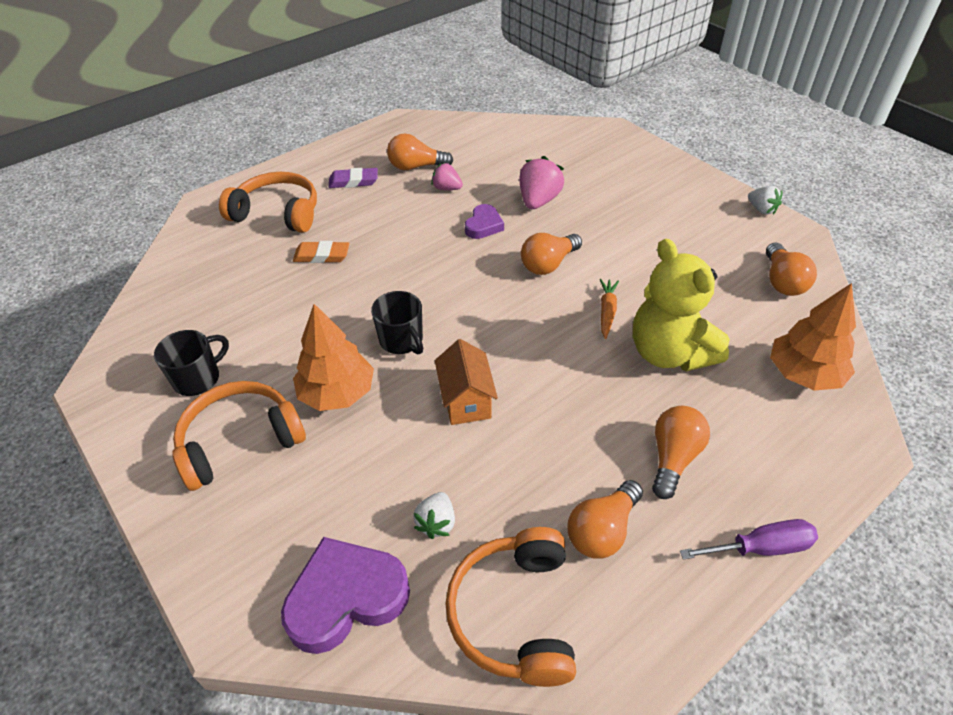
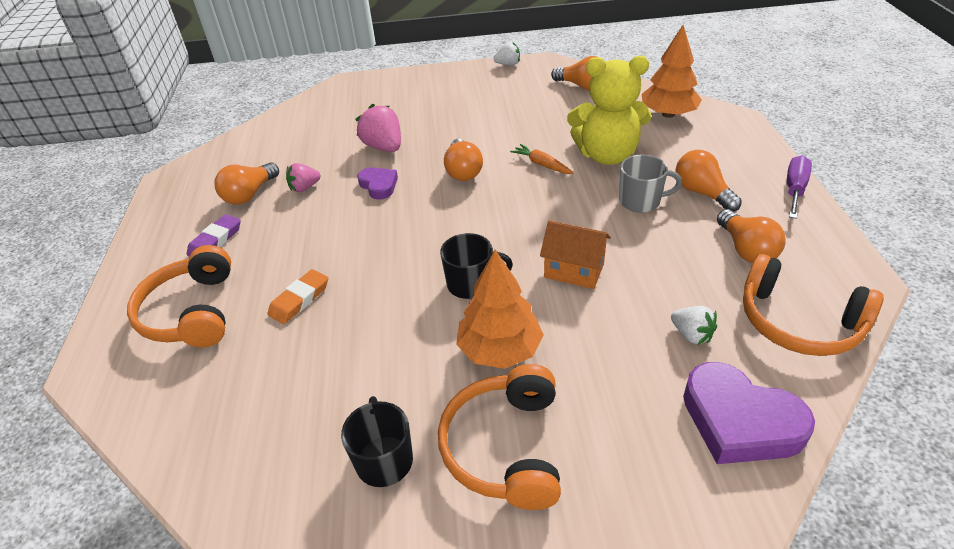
camera: 55 degrees left, 5 degrees down
(278, 213) = (191, 312): orange headphones -> orange headphones turned 60 degrees counterclockwise
(346, 597) = (739, 421): purple heart -> purple heart turned 60 degrees counterclockwise
(612, 410) = (641, 201): none -> grey mug

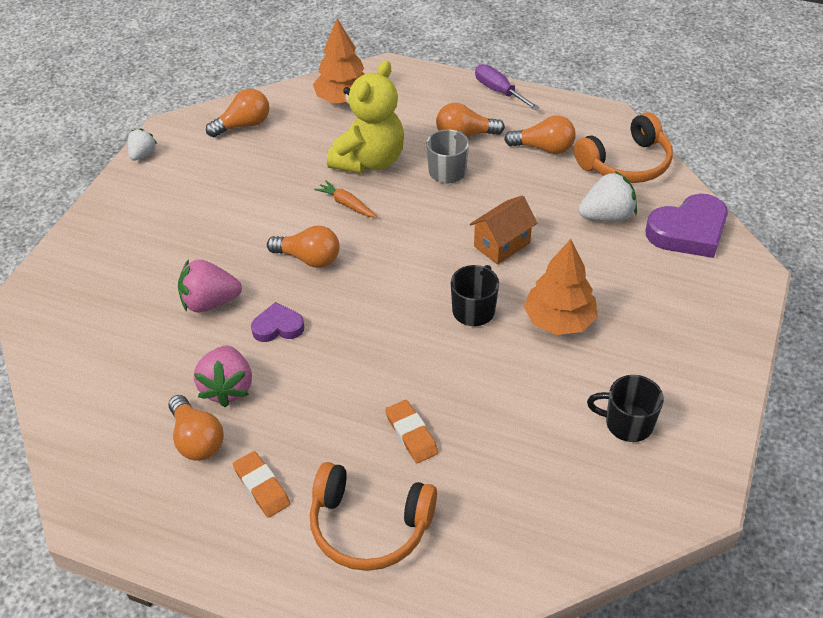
camera: 65 degrees left, 5 degrees up
(215, 240) = (261, 487): purple eraser -> orange eraser
(304, 188) = (227, 388): pink strawberry -> pink strawberry, size x1.64
(505, 447) = (650, 352): orange headphones -> none
(542, 164) = (346, 204): orange carrot -> orange carrot turned 60 degrees clockwise
(691, 335) = (606, 216): white strawberry -> white strawberry, size x1.64

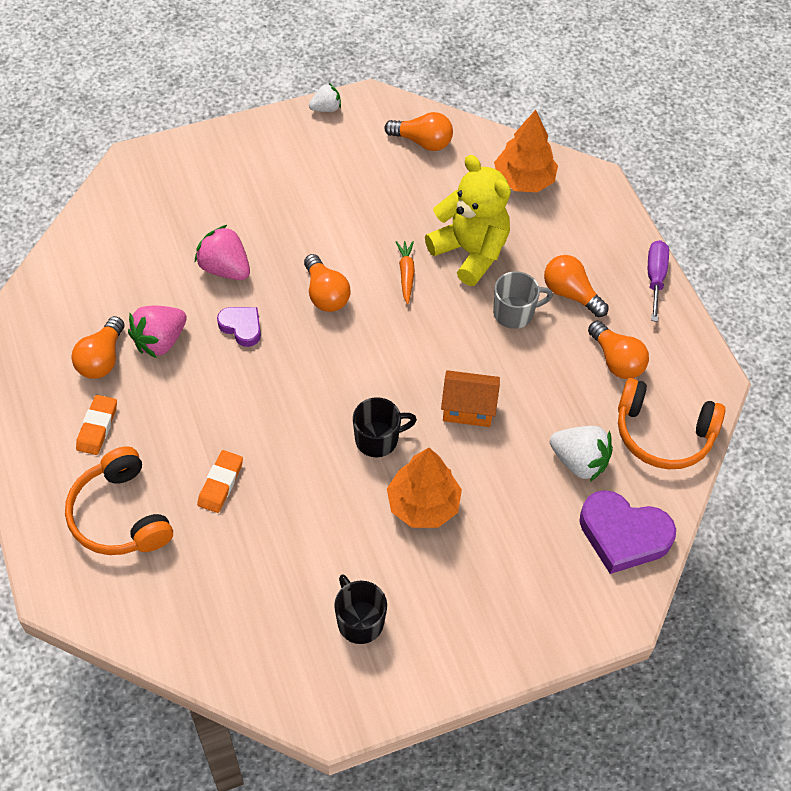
camera: 45 degrees right, 10 degrees up
(369, 160) = (470, 252): yellow teddy bear -> yellow teddy bear turned 120 degrees counterclockwise

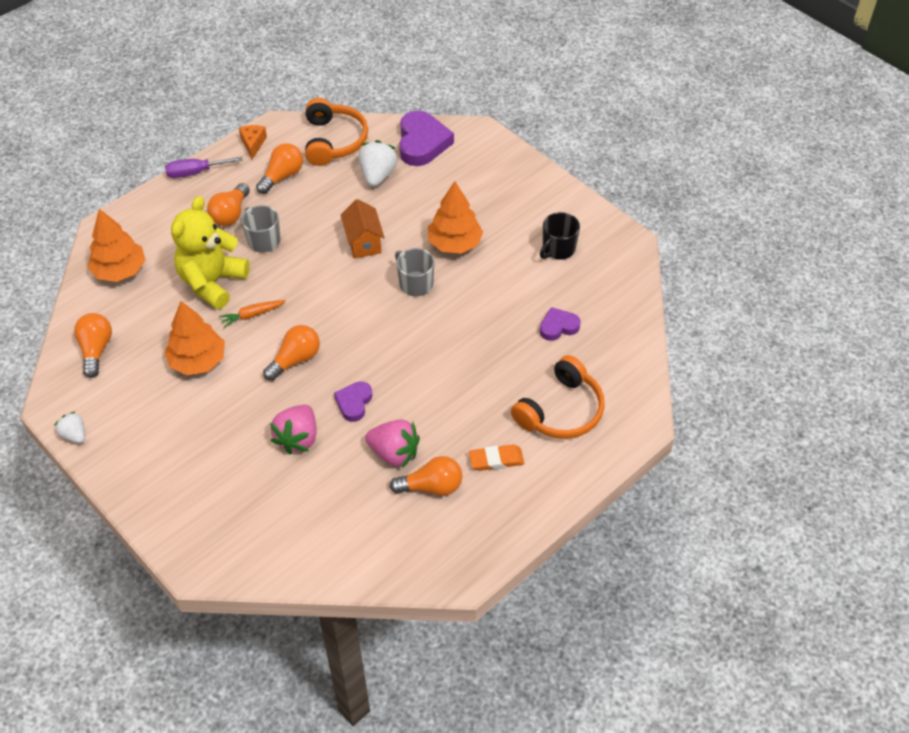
camera: 110 degrees left, 5 degrees down
(220, 483) = (501, 361): orange eraser -> none
(236, 565) = (558, 327): none -> purple heart
(367, 215) = (198, 361): none -> orange tree
(378, 439) = (415, 283): black mug -> grey mug
(687, 346) = (253, 144): none -> orange cheese

